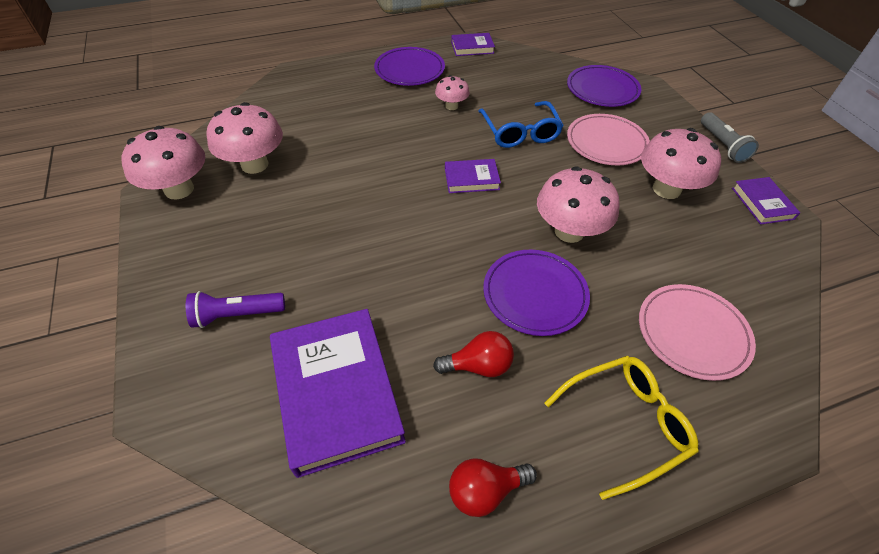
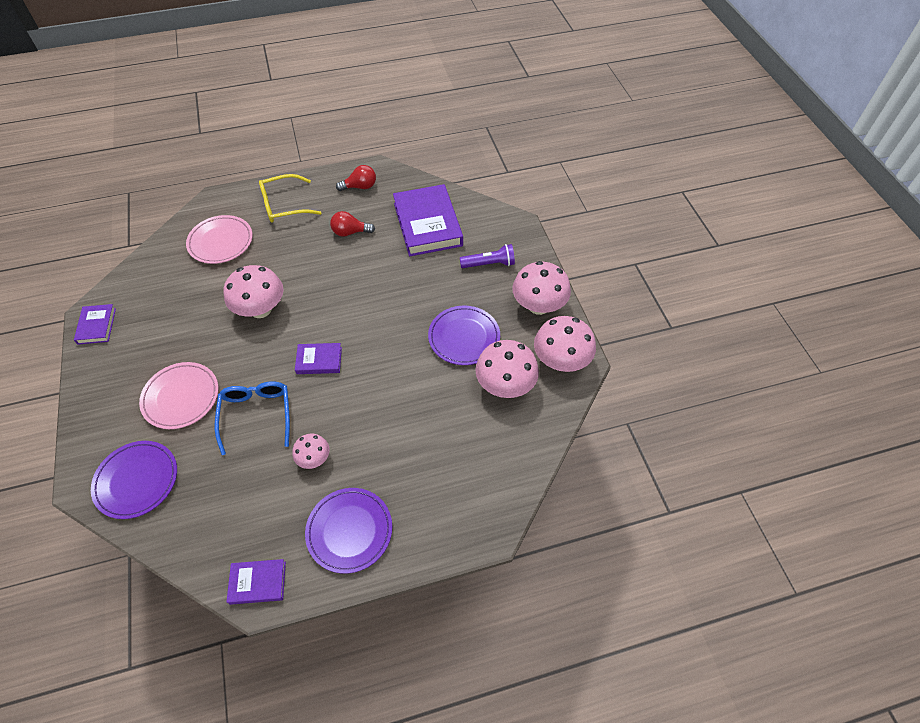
camera: 175 degrees left, 5 degrees up
(535, 294) = (304, 267): purple plate -> purple plate (464, 337)
(666, 189) = (162, 343): pink mushroom -> pink mushroom (538, 306)
(722, 145) = (75, 389): grey flashlight -> none

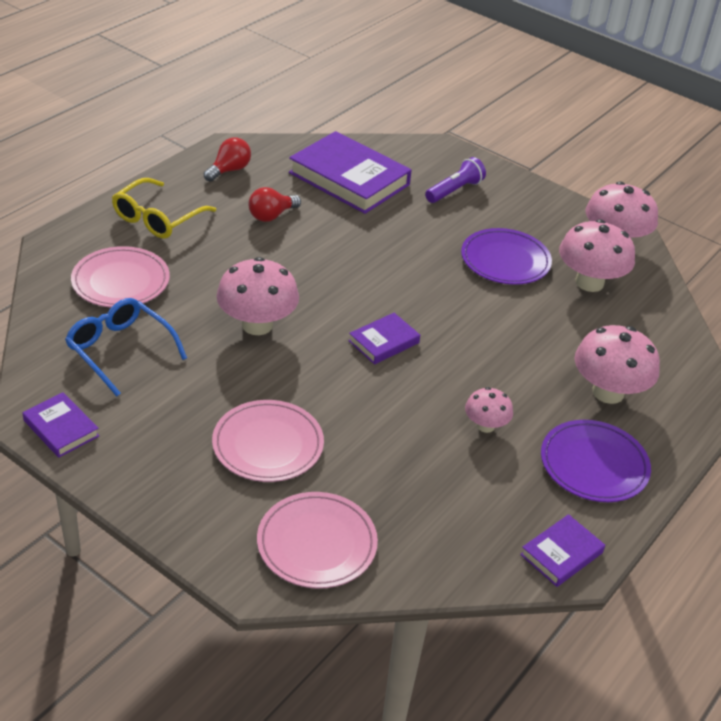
camera: 40 degrees left, 15 degrees down
(137, 480) = (317, 543): purple plate -> pink plate
(256, 415) = (377, 419): blue glasses -> blue glasses (120, 350)
(538, 306) = (542, 207): pink mushroom -> pink mushroom (608, 392)

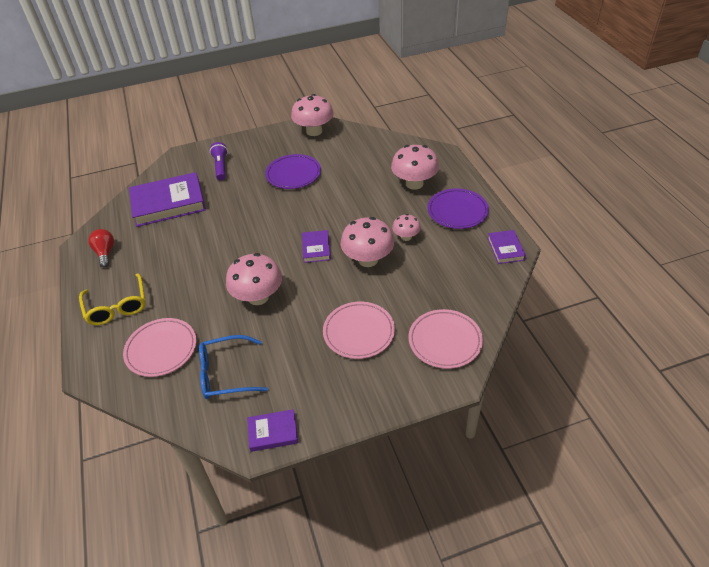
camera: 50 degrees left, 5 degrees up
(271, 216) = (168, 251): red light bulb -> none
(589, 282) = (335, 153): pink mushroom -> pink mushroom (368, 260)

